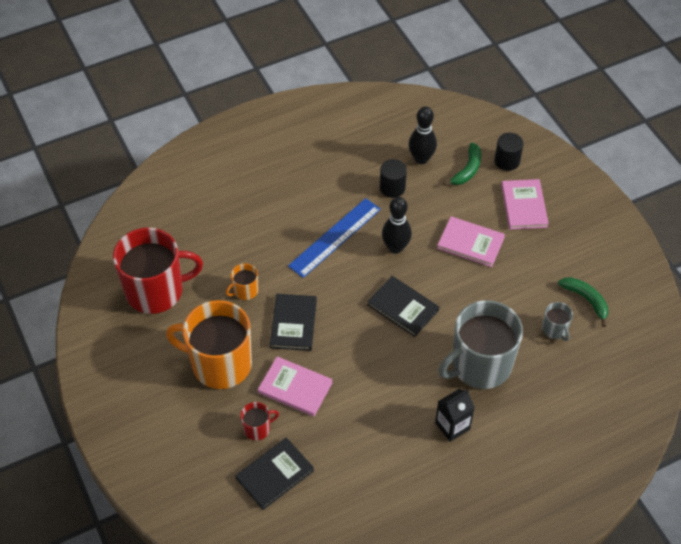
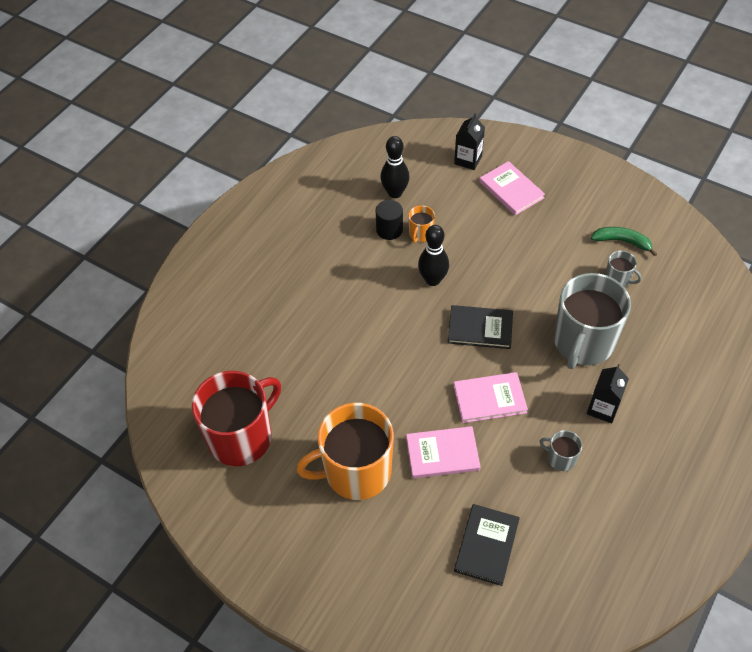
camera: 30 degrees left, 0 degrees up
(245, 290) = (327, 390): orange mug -> orange mug (420, 234)
(257, 428) = (438, 512): red mug -> none
(293, 323) = (395, 396): black book -> none
(334, 237) = (372, 298): blue ruler -> none
(385, 444) = (560, 458): none -> grey mug
(467, 170) = (441, 183): green banana -> none
(470, 243) = (493, 243): pink book -> pink book (489, 399)
(507, 161) = (468, 160): black cylinder -> black carton

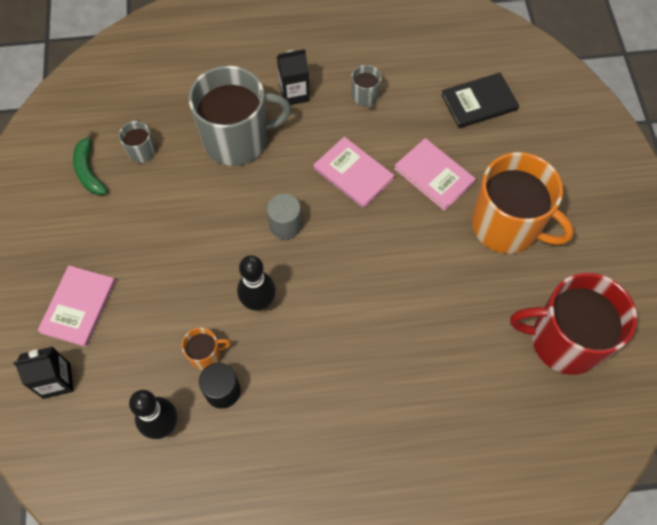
camera: 130 degrees left, 10 degrees up
(480, 328) = (285, 225): black book -> grey cylinder

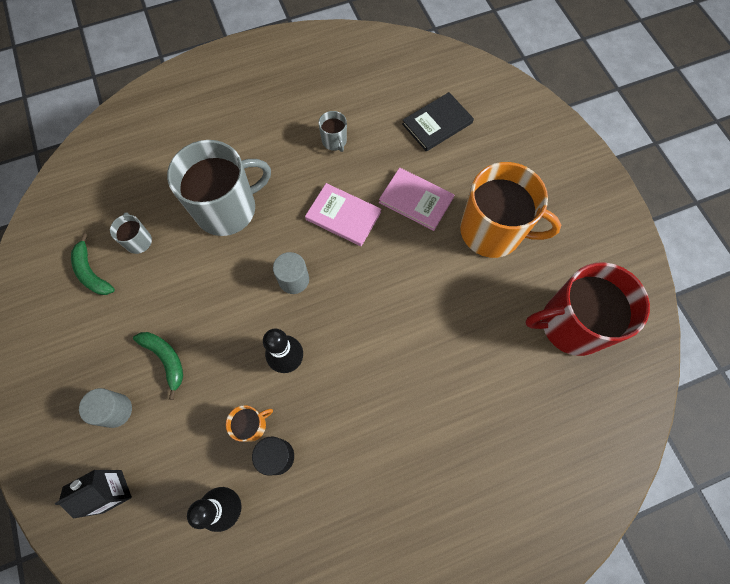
camera: 15 degrees left, 5 degrees up
(78, 307) = (115, 410): pink book -> grey cylinder
(139, 270) = (166, 359): none -> green banana
(294, 93) = (269, 153): black carton -> none

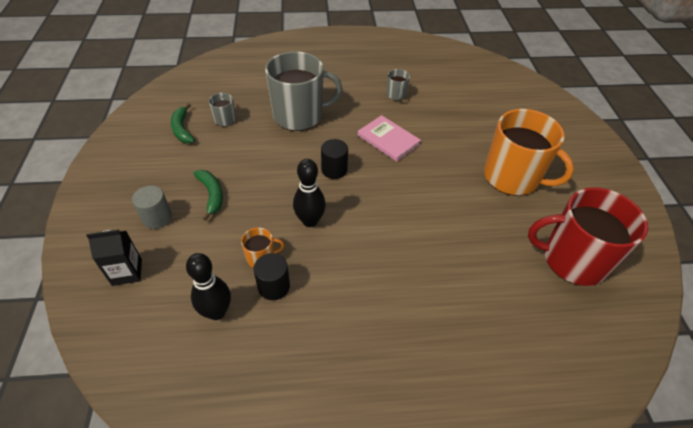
camera: 15 degrees right, 20 degrees down
(294, 280) = (334, 170): grey cylinder -> black cylinder
(416, 200) = (451, 143): pink book -> none
(437, 123) = (481, 102): black book -> none

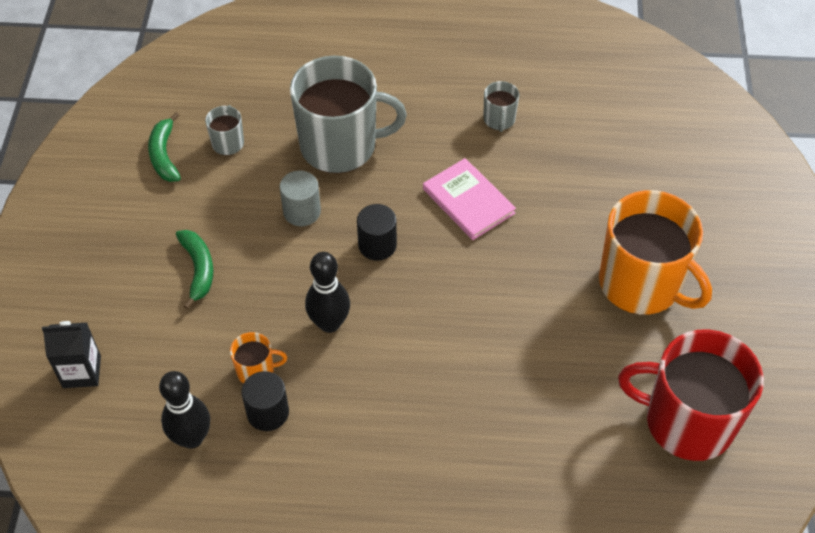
camera: 10 degrees right, 5 degrees up
(157, 218) = (122, 297): grey cylinder -> grey cylinder (302, 211)

